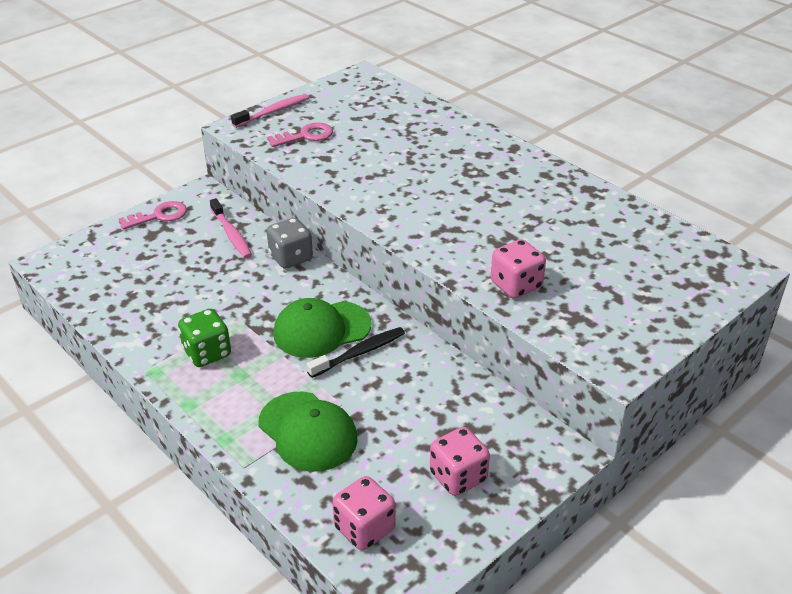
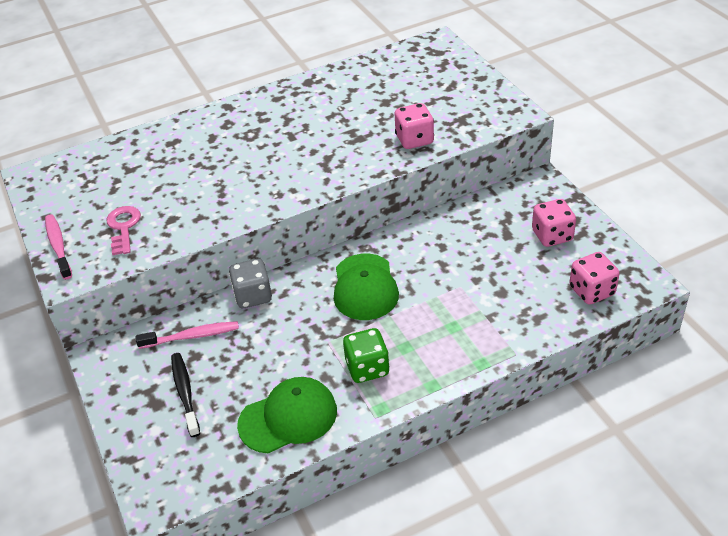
camera: 70 degrees left, 5 degrees up
(159, 216) = (124, 395): pink key -> none
(308, 431) = (486, 310): green cap -> green cap (288, 417)
(359, 353) = (403, 268): black toothbrush -> black toothbrush (185, 393)

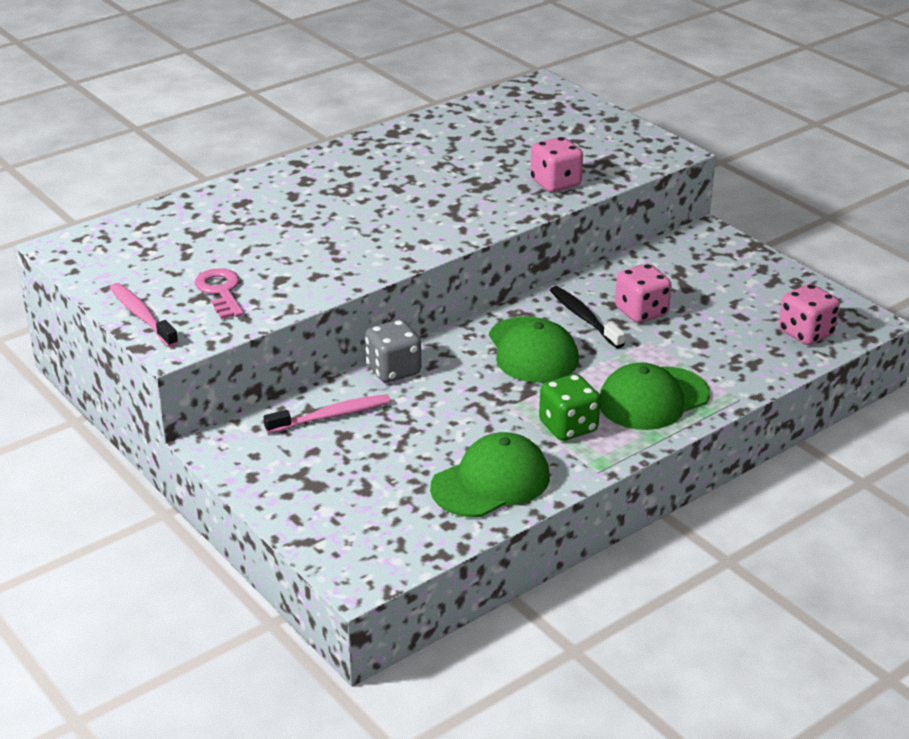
camera: 15 degrees left, 10 degrees down
(185, 393) = (349, 471): black toothbrush -> black toothbrush (584, 318)
(444, 346) = (653, 399): none -> green cap
(552, 236) = (740, 284): pink dice -> pink dice (641, 312)

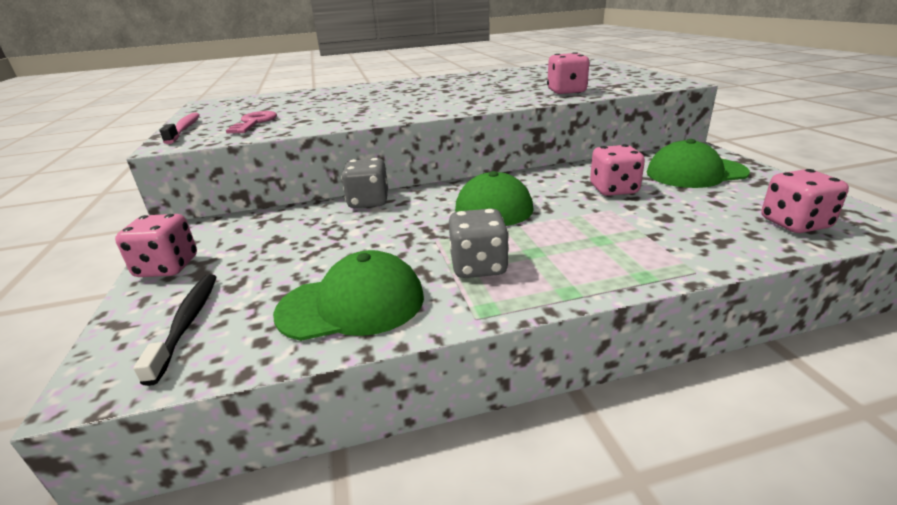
camera: 25 degrees right, 5 degrees down
(271, 486) = (167, 267): none -> pink dice
(332, 416) = (285, 224): pink toothbrush -> none
(568, 427) = (478, 266): green dice -> grey dice
(584, 318) = (557, 188): black toothbrush -> black toothbrush (187, 323)
(653, 399) = (588, 256): green cap -> green cap (695, 173)

